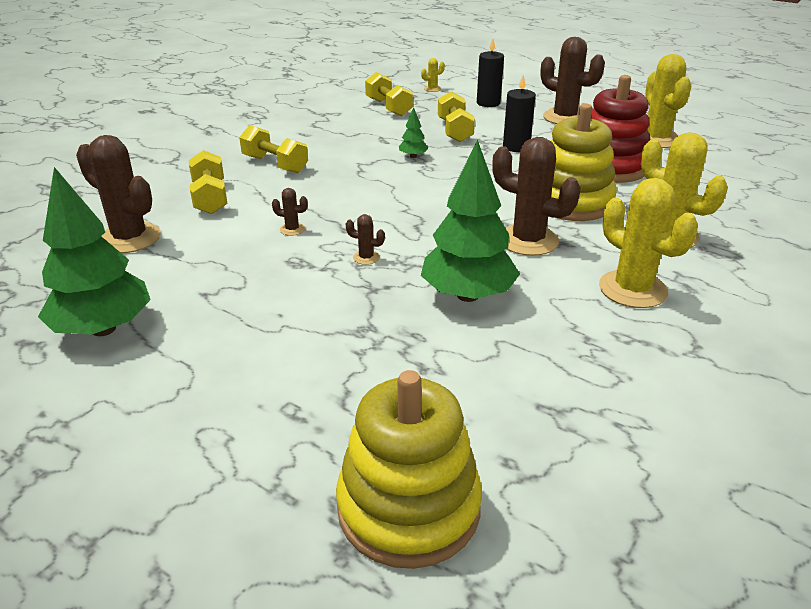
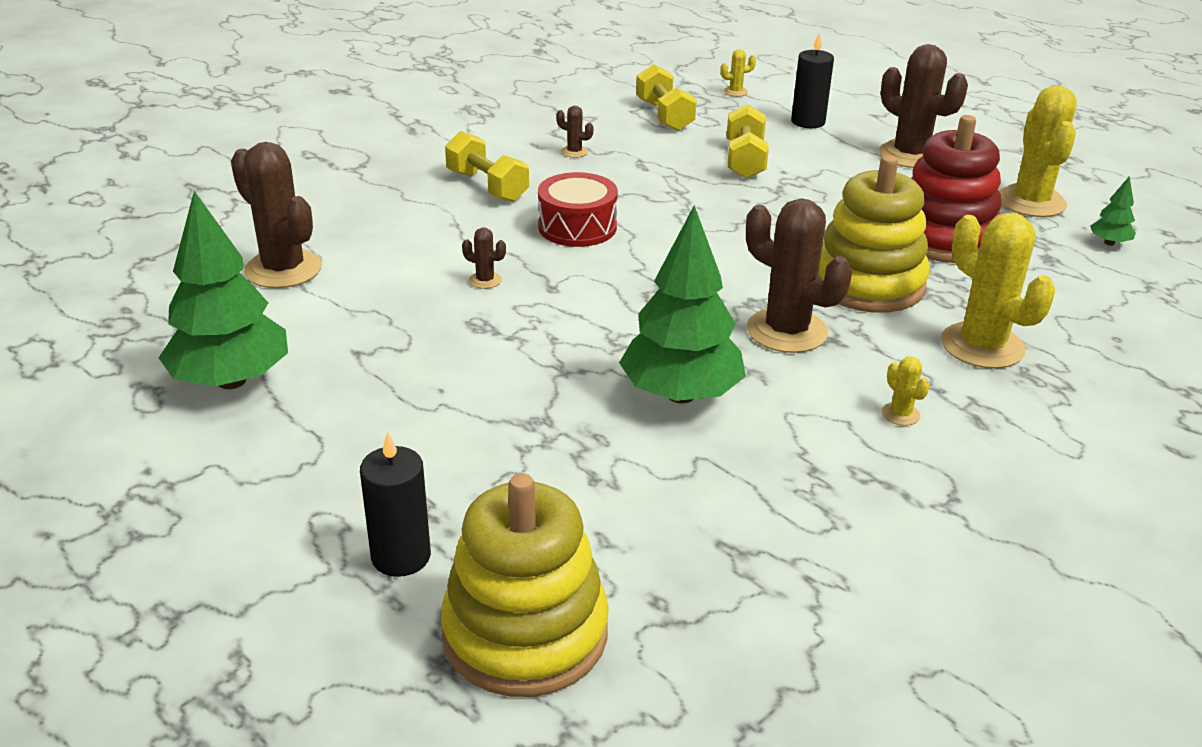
camera: 10 degrees right, 0 degrees up
(210, 198) = (393, 225): yellow dumbbell -> none
(350, 185) = (577, 227): none -> red drum
(366, 257) = (567, 329): brown cactus -> brown cactus (574, 152)
(413, 156) = (674, 193): green tree -> green tree (1109, 243)
(516, 147) = (822, 194): black candle -> black candle (401, 556)
(632, 289) = (900, 414): yellow cactus -> yellow cactus, size x0.43

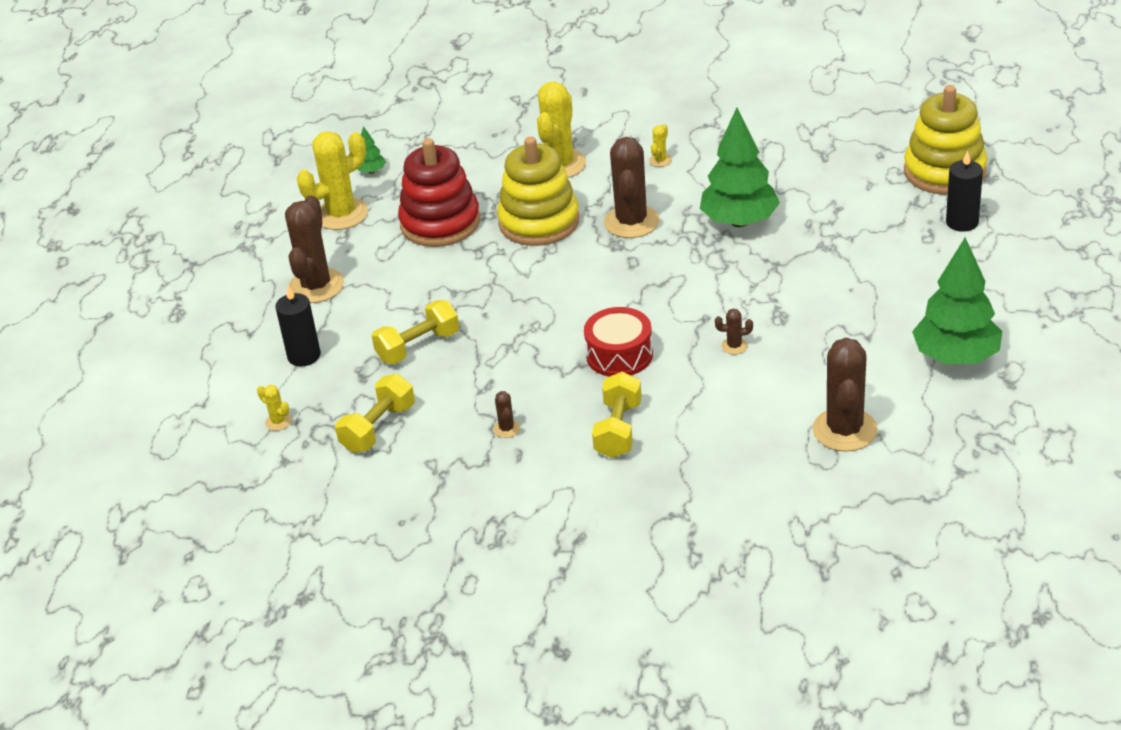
camera: 125 degrees left, 5 degrees up
(485, 280) = (734, 346): brown cactus -> brown cactus turned 75 degrees counterclockwise

